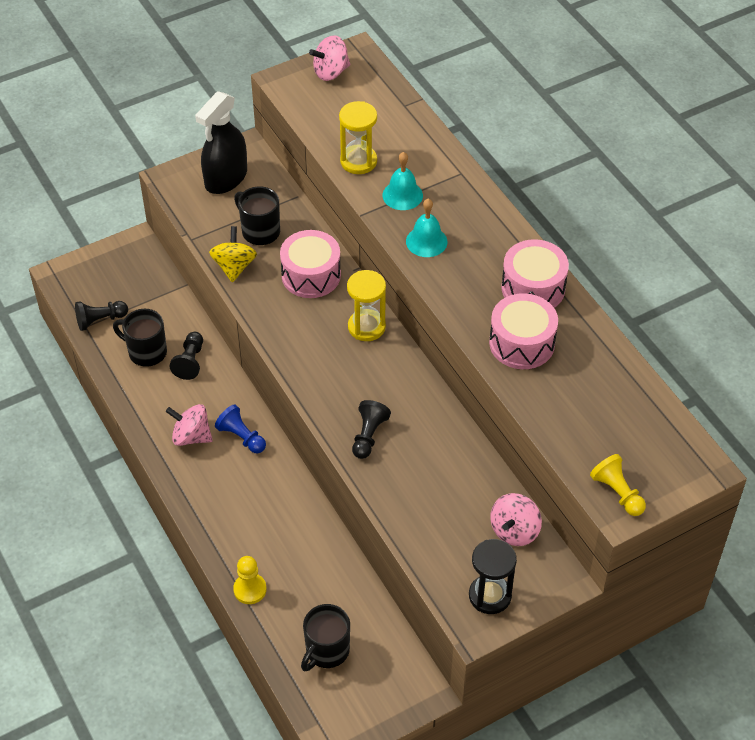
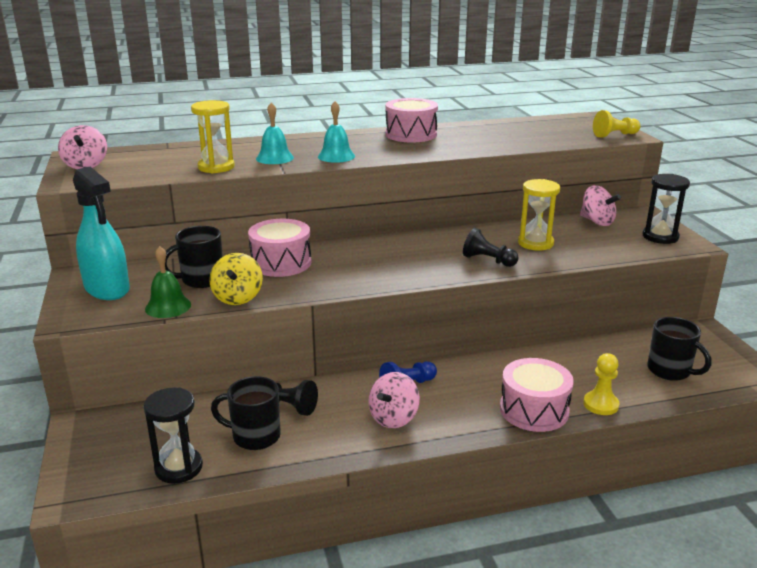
camera: 75 degrees left, 25 degrees down
(100, 320) = (178, 468): black pawn -> black hourglass
(146, 352) = (254, 436): black mug -> black mug turned 60 degrees clockwise
(206, 228) = (168, 306): none -> green bell
(226, 178) = (107, 289): black spray bottle -> turquoise spray bottle
(234, 267) = (238, 297): yellow spinning top -> yellow spinning top turned 105 degrees counterclockwise
(366, 327) = (361, 247): yellow hourglass -> yellow hourglass (535, 243)
(521, 343) = (465, 142): pink drum -> pink drum (534, 410)

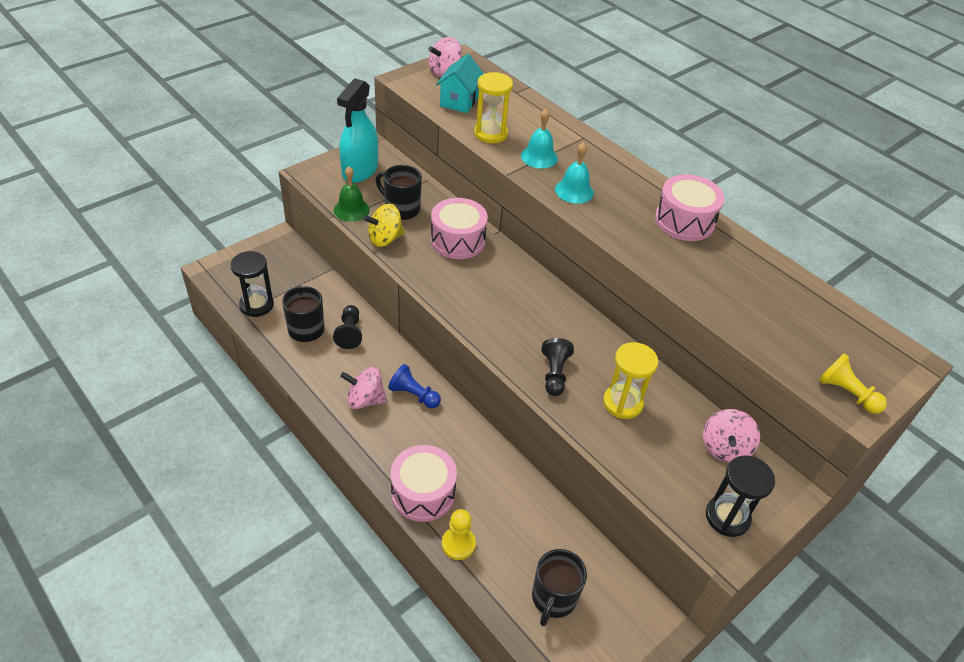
camera: 60 degrees right, 20 degrees up
(145, 169) = (459, 101): none -> turquoise house

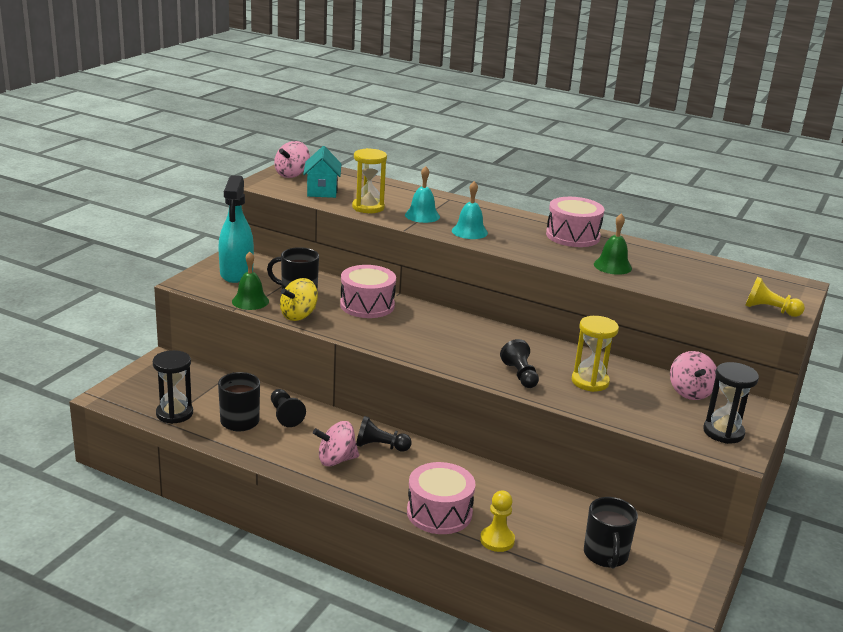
camera: 20 degrees left, 20 degrees down
(414, 395) = (380, 446): blue pawn -> black pawn
(700, 278) = (612, 266): none -> green bell

